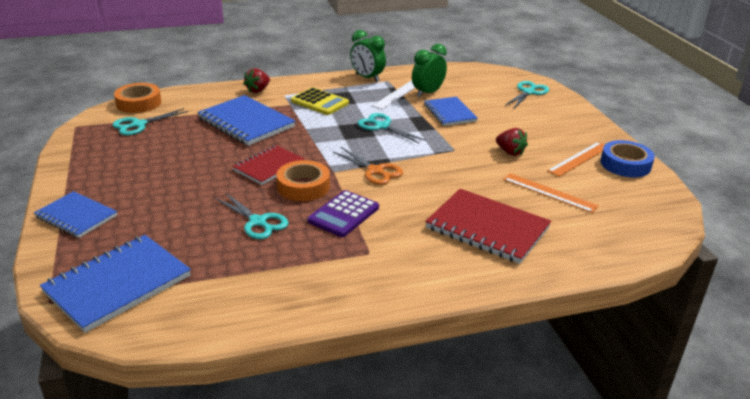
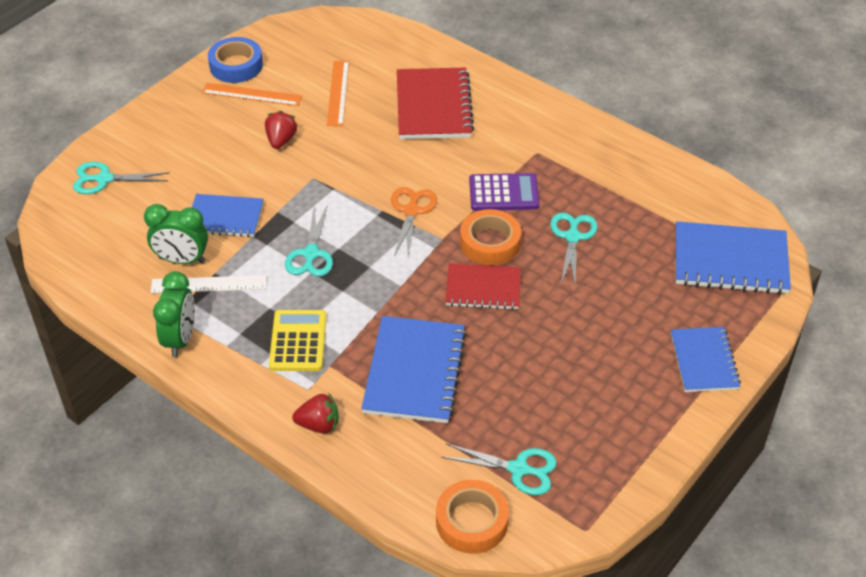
camera: 125 degrees left, 15 degrees up
(449, 113) = (225, 218): blue notebook -> blue notebook turned 60 degrees clockwise

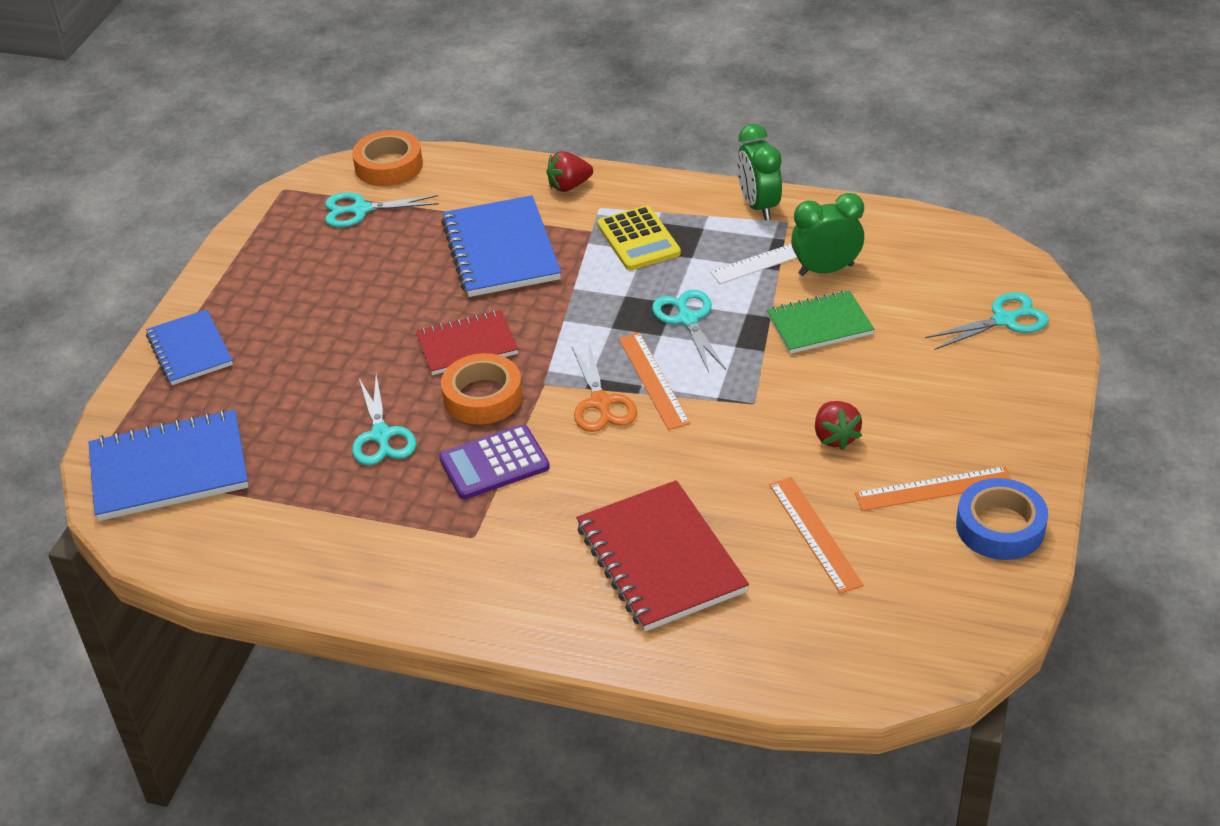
camera: 160 degrees right, 5 degrees down
(225, 218) = (819, 325): blue notebook -> green notebook
(366, 215) = (653, 380): none -> orange ruler

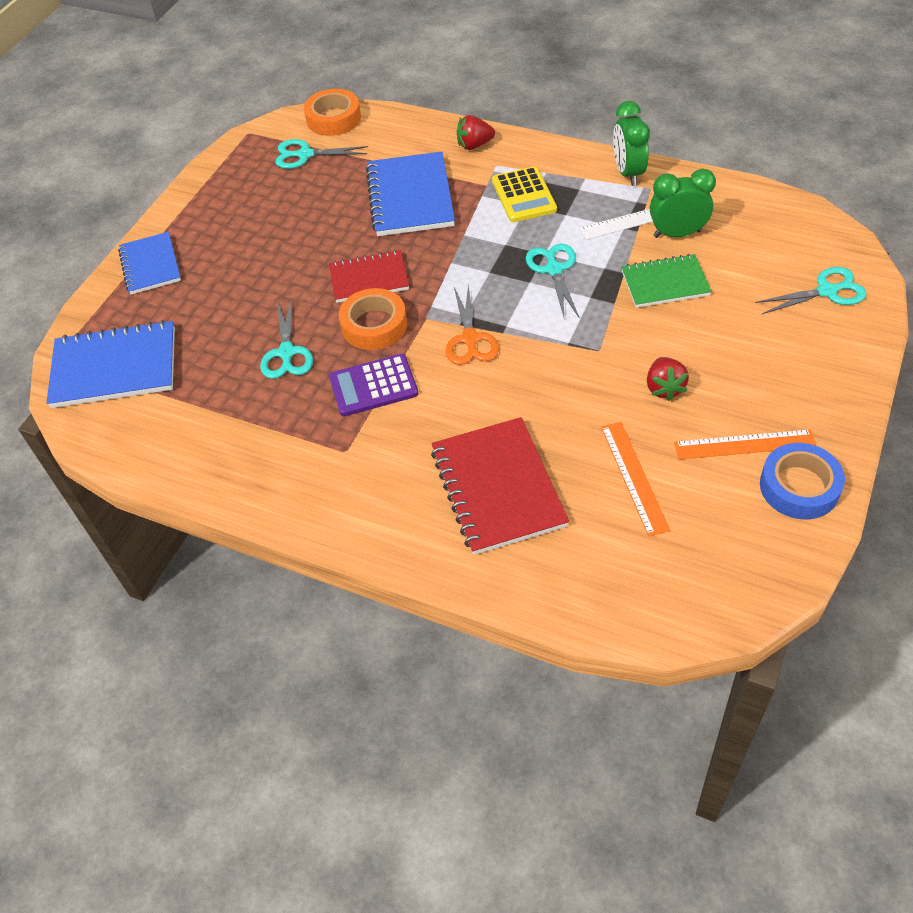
camera: 10 degrees right, 10 degrees up
(653, 380) = (517, 322): orange ruler -> none

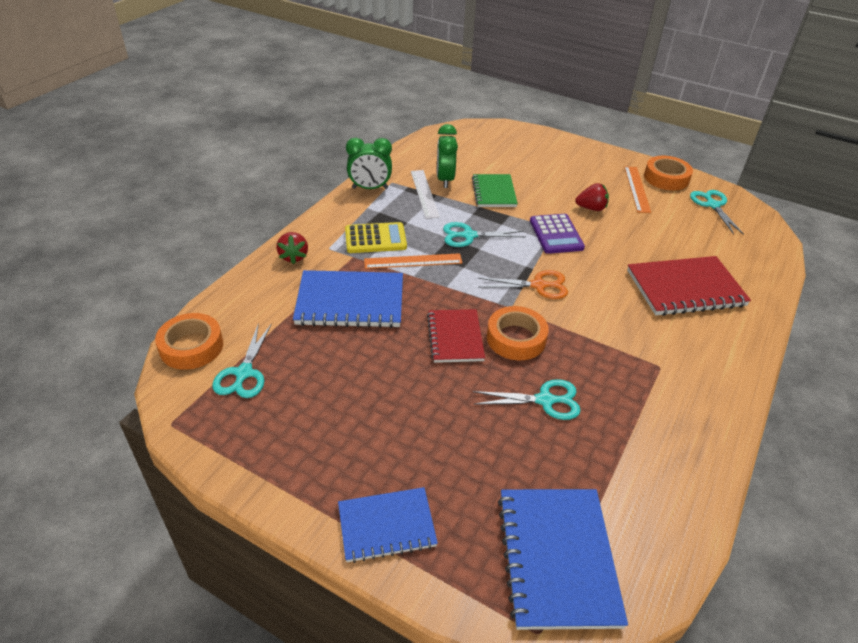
camera: 90 degrees left, 10 degrees down
(373, 386) = (588, 344): purple calculator -> purple calculator (556, 234)
(634, 477) = (667, 231): orange ruler -> orange ruler (413, 261)
(799, 487) = (666, 178): blue tape -> orange tape
(827, 291) = (512, 141): turquoise scissors -> turquoise scissors (712, 205)

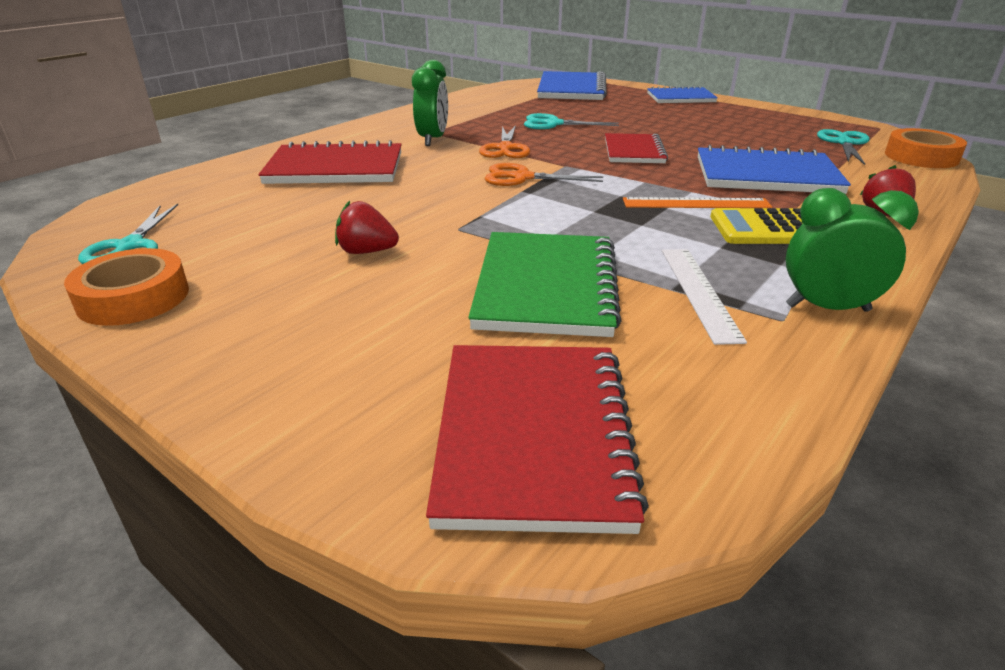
camera: 170 degrees left, 10 degrees down
(445, 180) = (655, 319): green clock -> green clock (433, 140)
(468, 236) = (609, 225): turquoise scissors -> none
(483, 142) = (533, 435): none -> red notebook
(494, 192) = (546, 287): green notebook -> green notebook, size x1.55
(516, 338) = (567, 148): orange tape -> none
(556, 234) = (462, 221): purple calculator -> none
(572, 334) = (505, 148): none -> orange scissors
(637, 189) = (233, 279): orange ruler -> none

